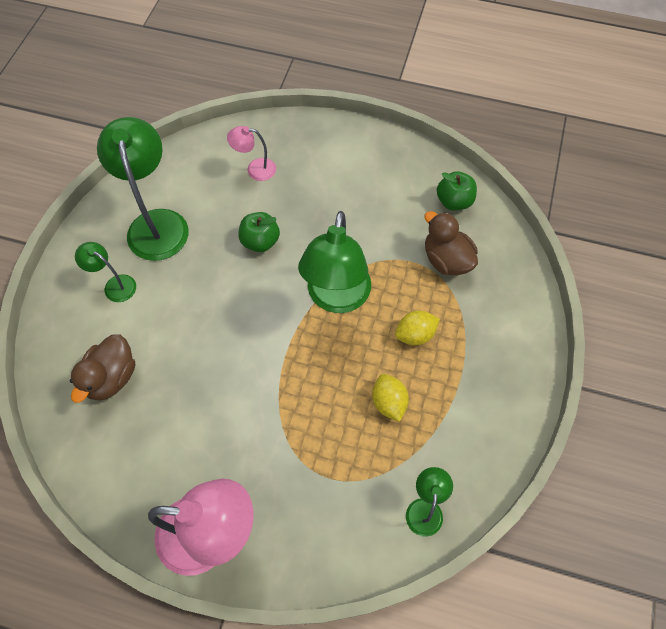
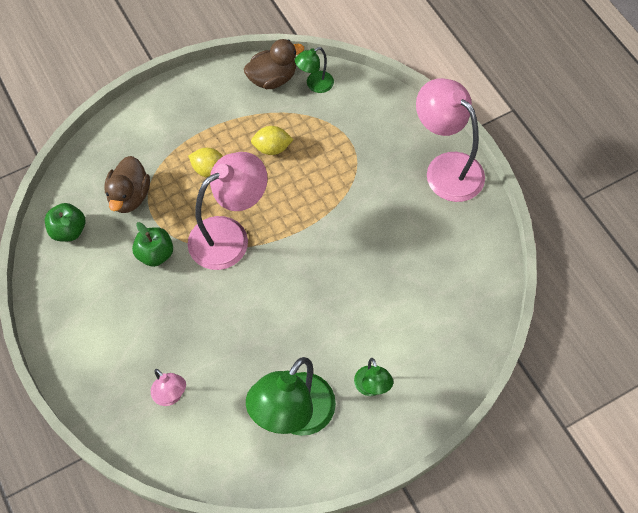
camera: 135 degrees left, 0 degrees up
(111, 377) = (430, 314): brown duck -> brown duck (272, 78)
(260, 241) = (234, 326): green apple -> green apple (155, 254)
(336, 298) = (229, 236): green lamp -> pink lamp
(389, 402) = (272, 148): yellow lemon -> yellow lemon turned 60 degrees clockwise

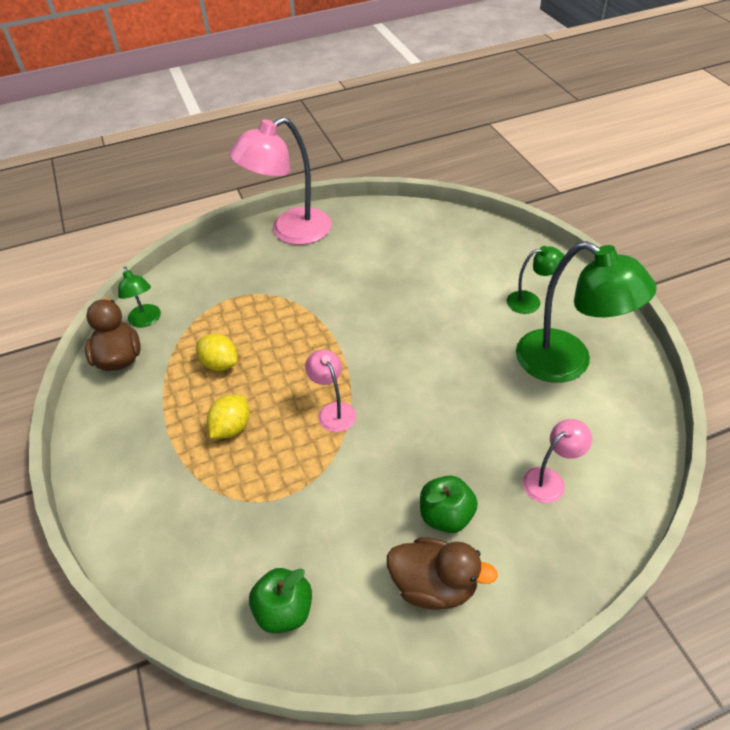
camera: 80 degrees left, 15 degrees down
(129, 196) = (246, 524): brown duck -> brown duck (434, 585)
(155, 254) = (345, 493): green apple -> green apple (446, 516)
(229, 236) = (333, 411): pink lamp -> pink lamp, size x0.49
(272, 148) = (220, 364): yellow lemon -> yellow lemon turned 60 degrees counterclockwise

